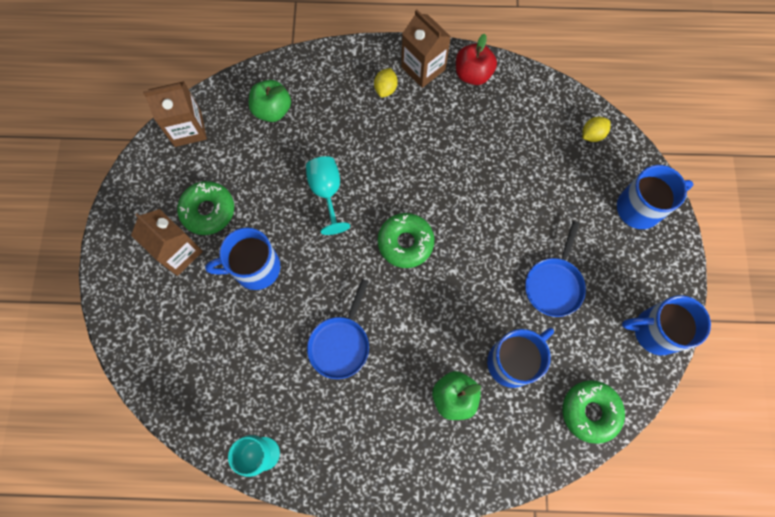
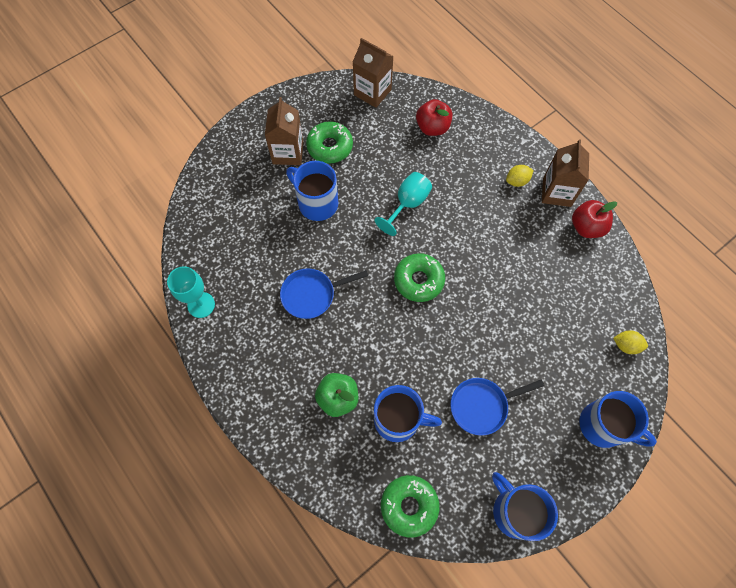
camera: 50 degrees right, 5 degrees down
(272, 110) = (432, 127): green apple -> red apple

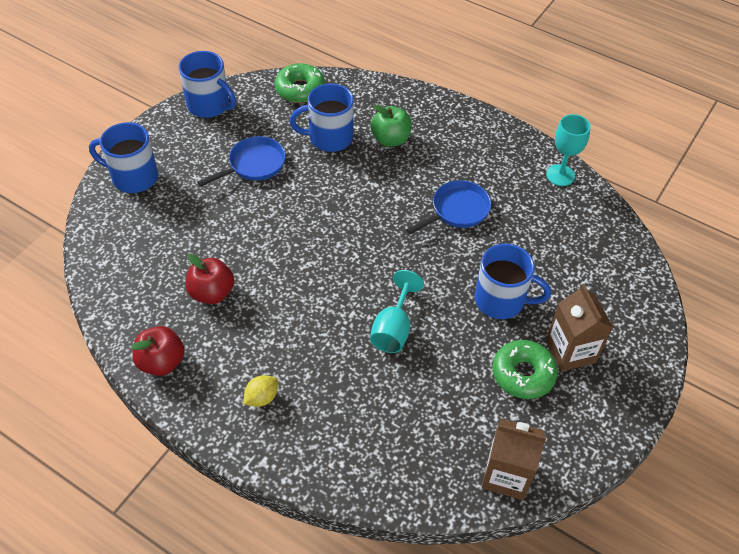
camera: 160 degrees right, 15 degrees down
(418, 280) = (350, 251): green donut -> none
(432, 127) = (398, 443): red apple -> red apple (212, 293)
(557, 192) = (205, 397): brown carton -> none
(626, 345) = (110, 248): yellow lemon -> none

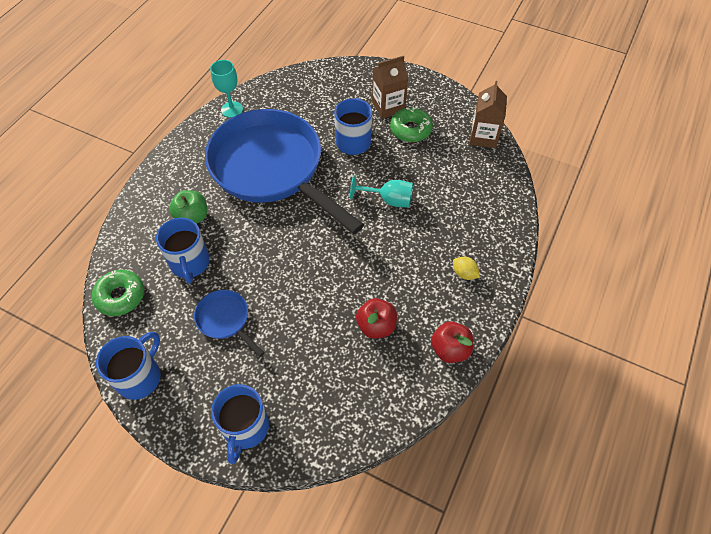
camera: 95 degrees left, 5 degrees up
(457, 210) = (271, 168): blue pan -> blue pan, size x2.48

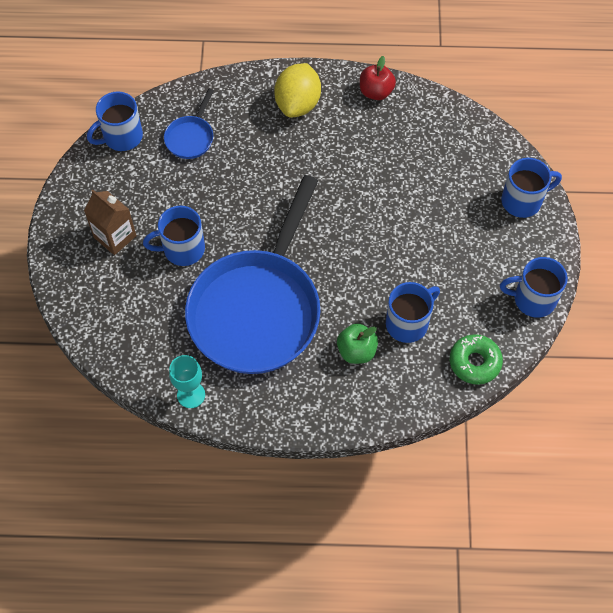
camera: 115 degrees left, 5 degrees up
(225, 320) = (445, 262): blue pan -> blue pan (191, 137)
(376, 326) = (385, 148): red apple -> none
(389, 200) = (245, 188): turquoise goblet -> none
(410, 129) = (140, 203): green donut -> none
(464, 273) = (298, 104): yellow lemon -> yellow lemon, size x2.22
(483, 137) = (121, 137): brown carton -> blue mug

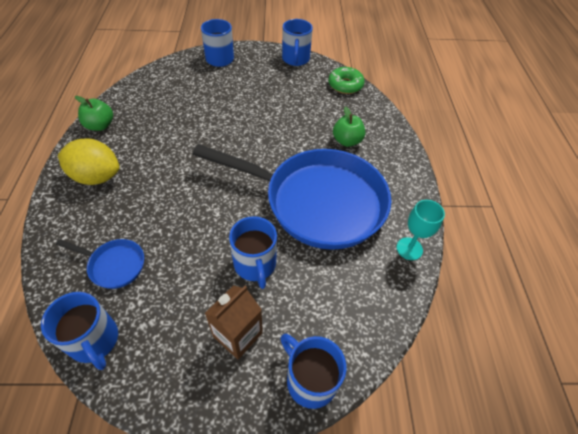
camera: 95 degrees left, 10 degrees down
(376, 92) = (100, 126): red apple -> green apple
(408, 323) = (319, 114): blue mug -> blue mug (310, 379)

